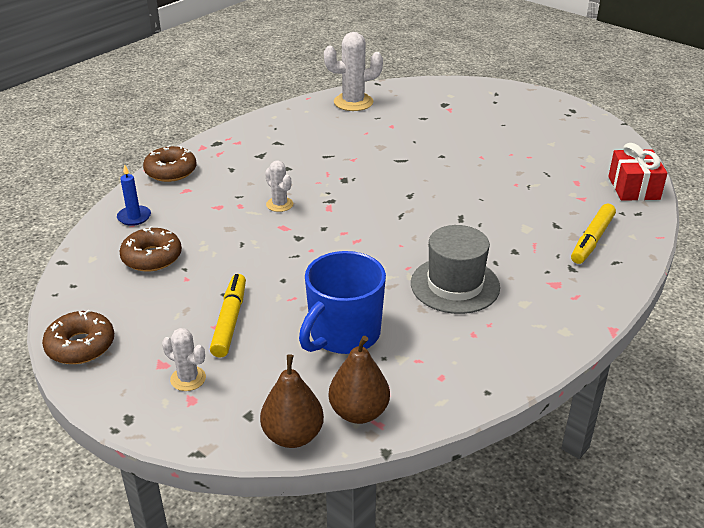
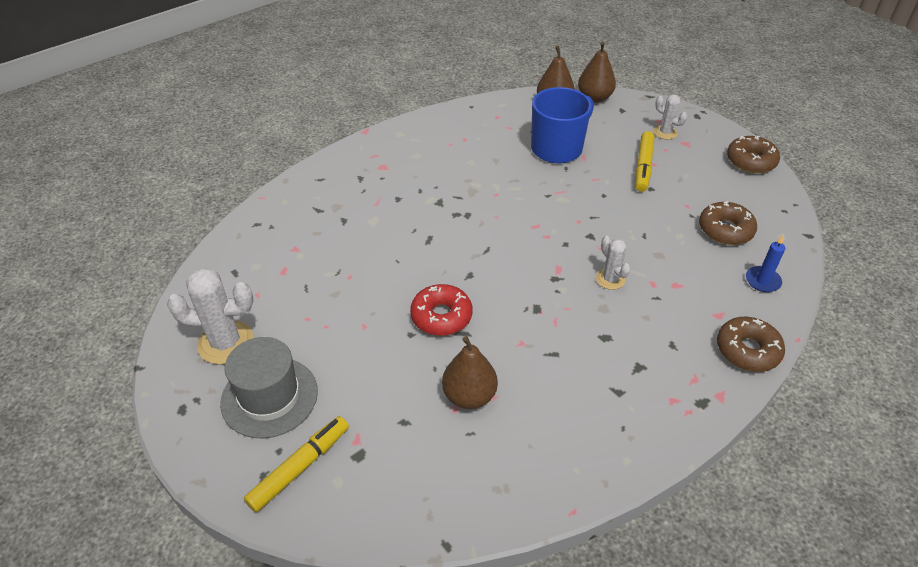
camera: 170 degrees left, 10 degrees up
(353, 102) = (499, 483): white cactus -> white cactus (226, 343)
(384, 131) = (469, 396): none -> brown pear
(422, 167) = (441, 316): none -> red donut
(455, 285) = (463, 174): grey hat -> grey hat (269, 397)
(592, 240) = (323, 201): yellow marker -> yellow marker (300, 467)
(633, 188) = (232, 255): red gift -> none

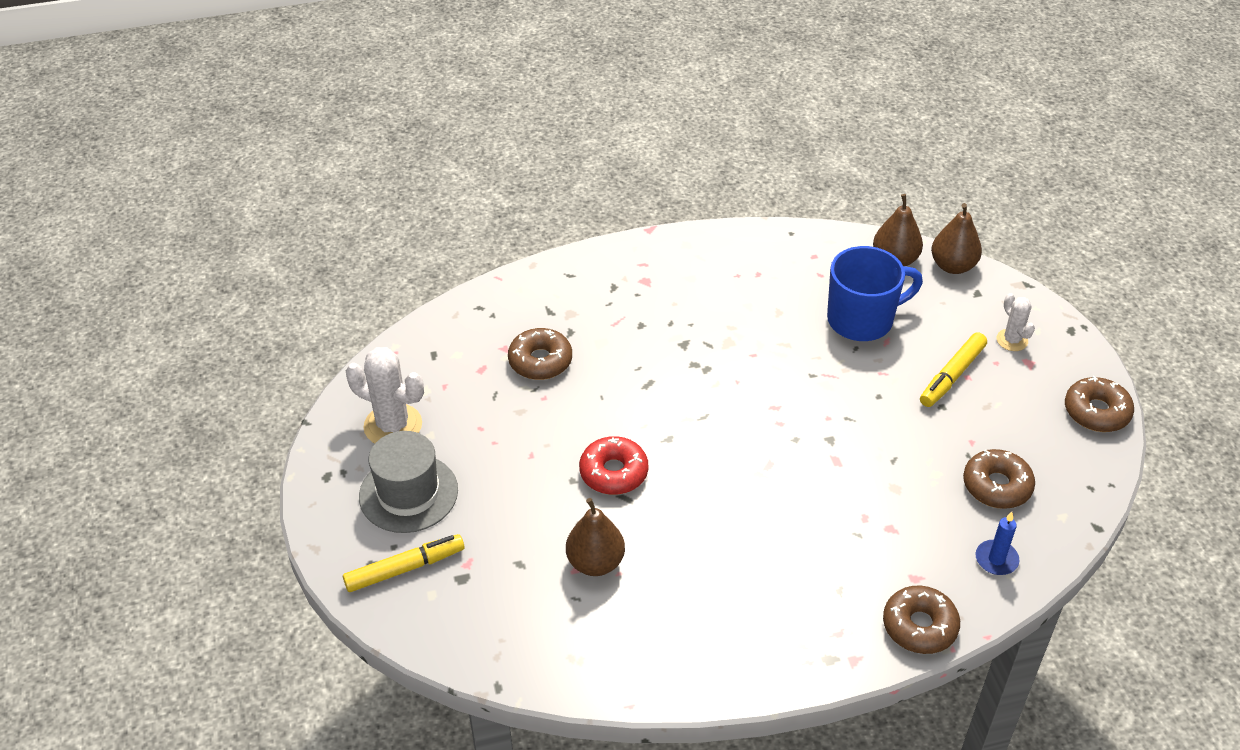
camera: 25 degrees right, 0 degrees up
(331, 249) = (540, 361): none -> brown donut
(610, 279) = (819, 496): white cactus -> none

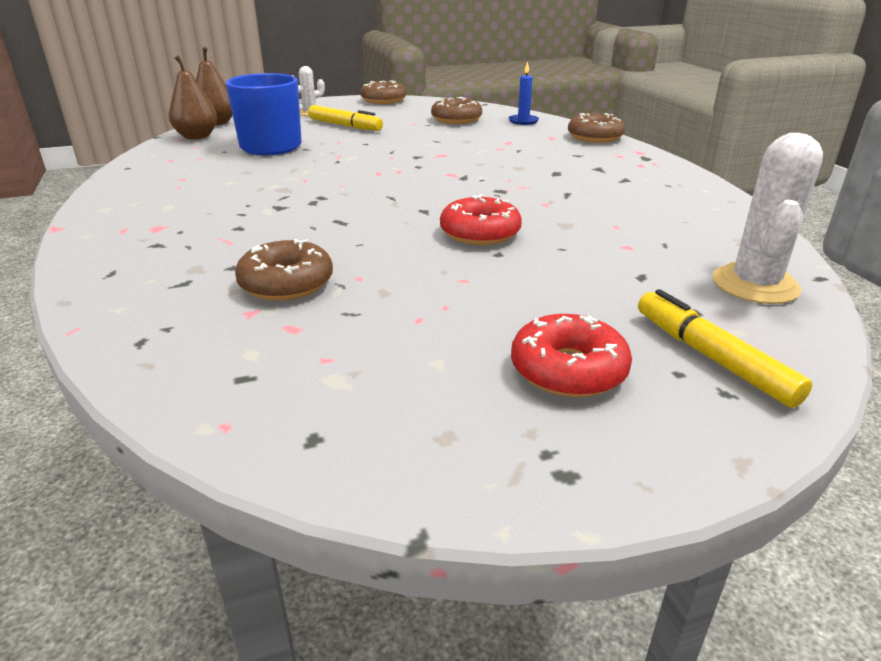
camera: 95 degrees left, 15 degrees down
(393, 425) = (421, 404): white cactus -> white cactus (755, 284)
(408, 493) = (568, 370): grey hat -> red donut
(595, 562) = (611, 237): brown pear -> none

